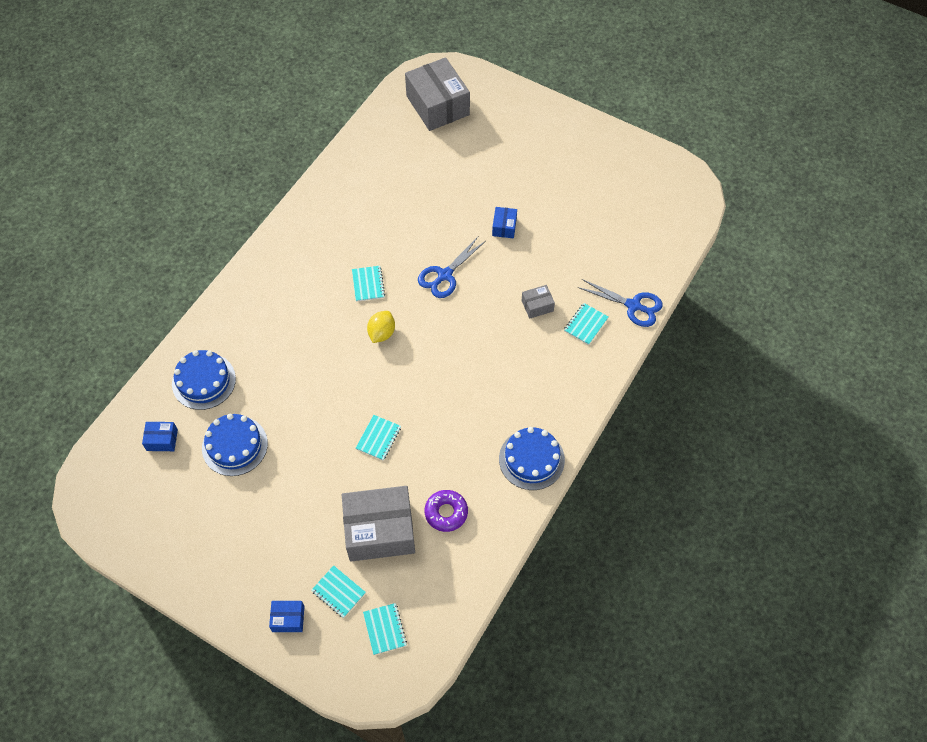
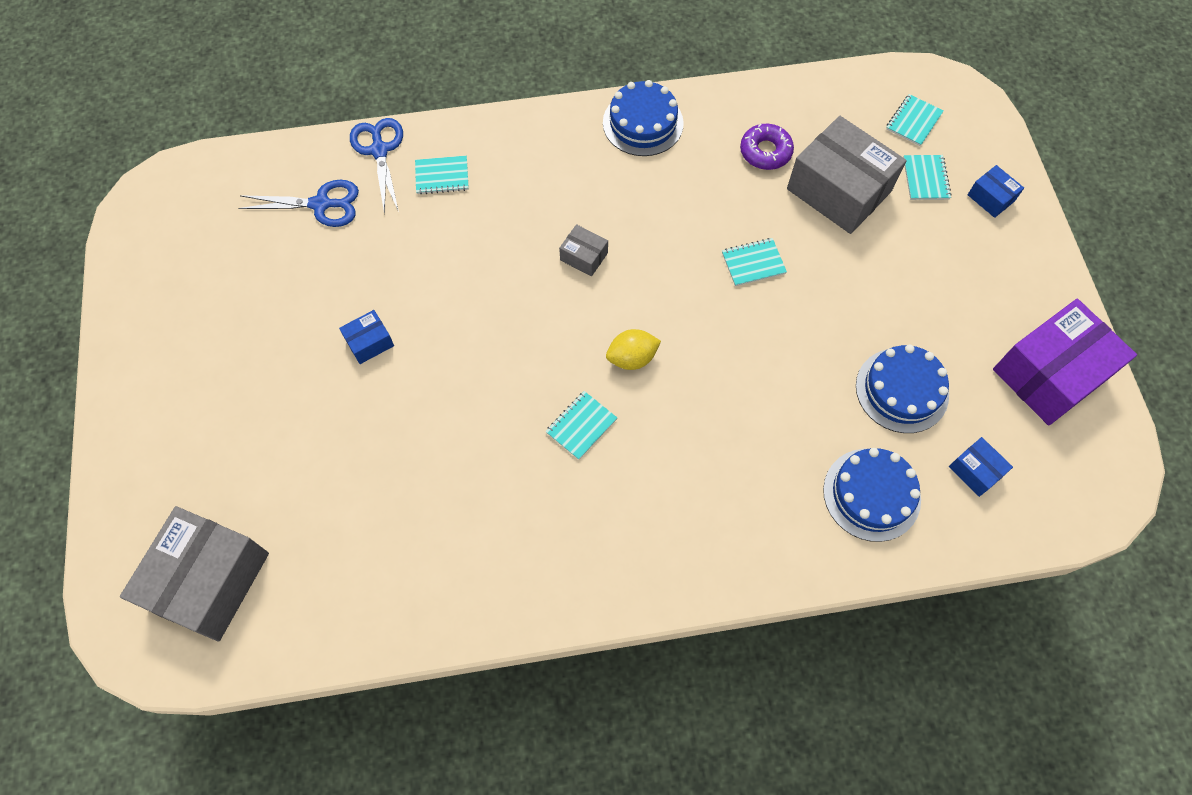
camera: 130 degrees left, 5 degrees up
(163, 532) = (1050, 374): none -> purple box
(444, 275) = (495, 353): blue scissors -> blue scissors (321, 204)
(537, 306) = (456, 234): grey box -> grey box (584, 256)

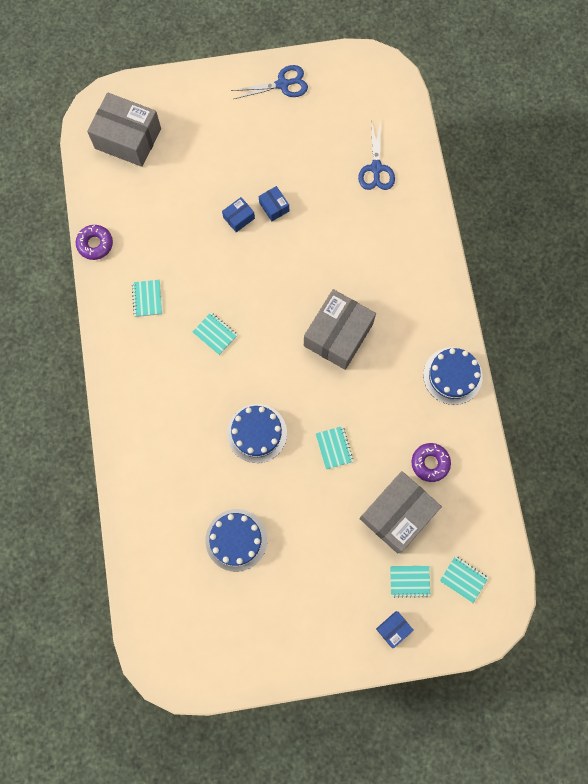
camera: 90 degrees right, 10 degrees up
(379, 150) = (421, 200): blue scissors -> blue scissors (282, 84)
(411, 630) = (95, 244): none -> purple donut
(442, 176) = (401, 241): turquoise notebook -> turquoise notebook (147, 298)
(584, 256) = (338, 335): grey box -> grey box, size x2.23
(632, 358) = (261, 365): yellow lemon -> none
(871, 494) = (164, 511): blue cake -> blue cake (257, 433)
(975, 471) = (178, 581): blue box -> blue box (239, 218)
(1050, 374) = (247, 646): purple box -> none

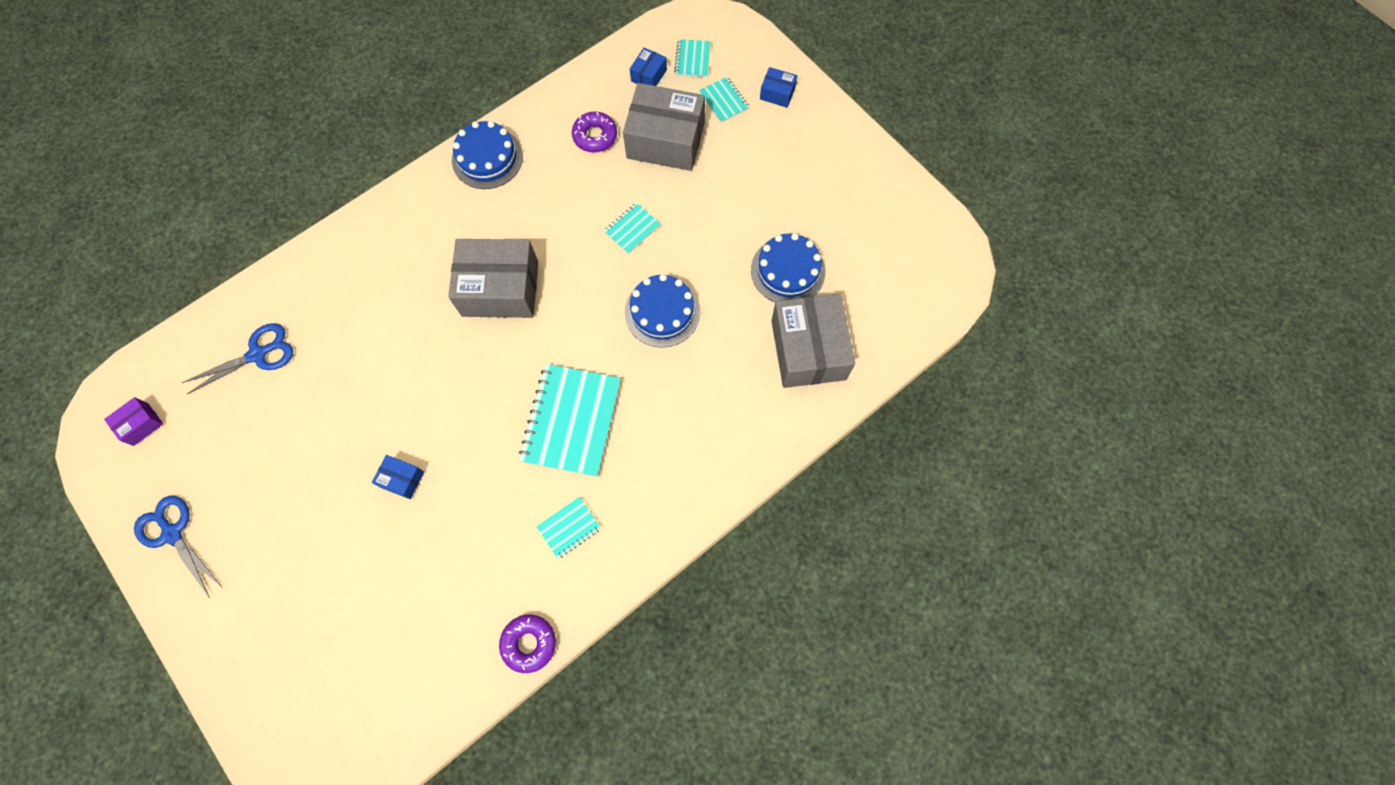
camera: 120 degrees left, 5 degrees down
(128, 138) = (347, 700): grey box -> grey box (808, 350)
(215, 334) = (571, 421): turquoise notebook -> turquoise notebook, size x2.08
(274, 207) = (366, 445): blue box -> blue box (649, 75)
(365, 89) = (141, 424): none -> purple box

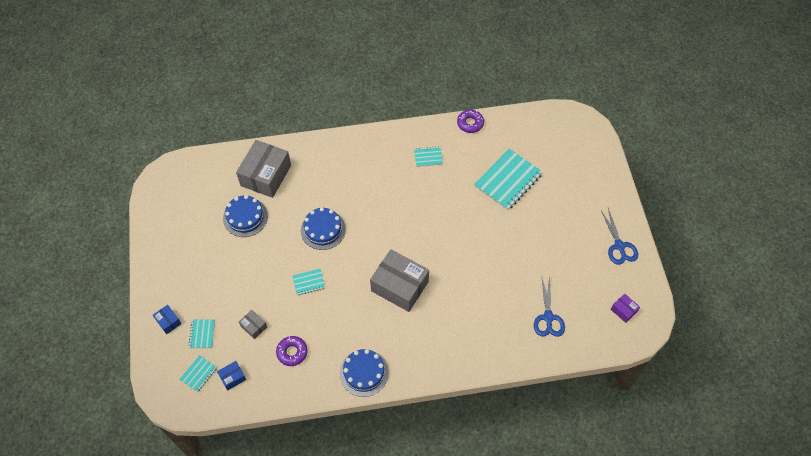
camera: 150 degrees left, 10 degrees down
(141, 424) = (623, 310): purple box -> purple box turned 60 degrees clockwise
(258, 354) = (548, 317): blue scissors -> blue scissors turned 90 degrees counterclockwise
(402, 479) = (496, 215): blue box -> none
(571, 421) = (400, 201): turquoise notebook -> turquoise notebook (508, 180)
(665, 140) = (254, 326): grey box -> grey box, size x0.45

